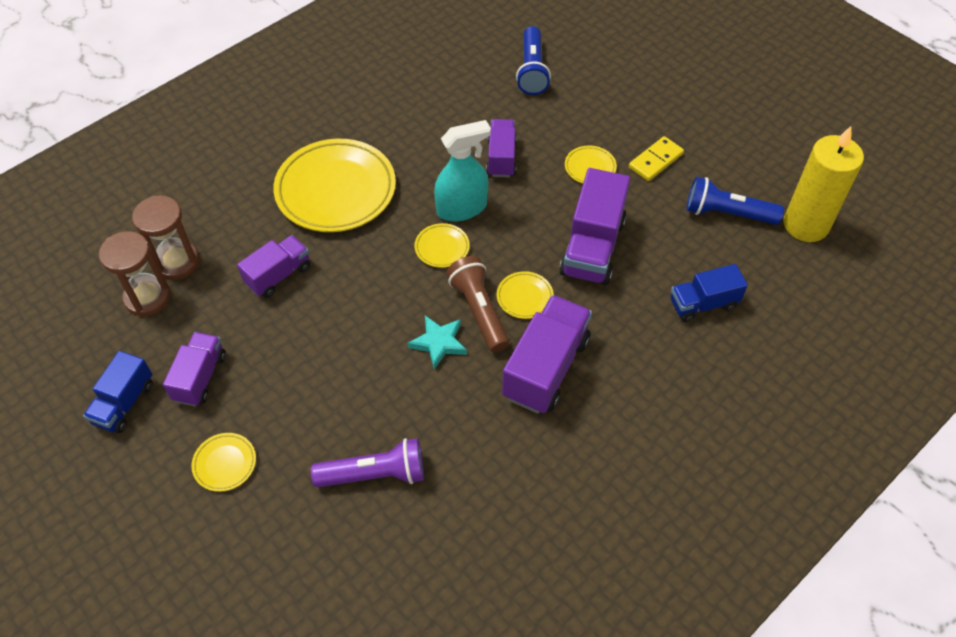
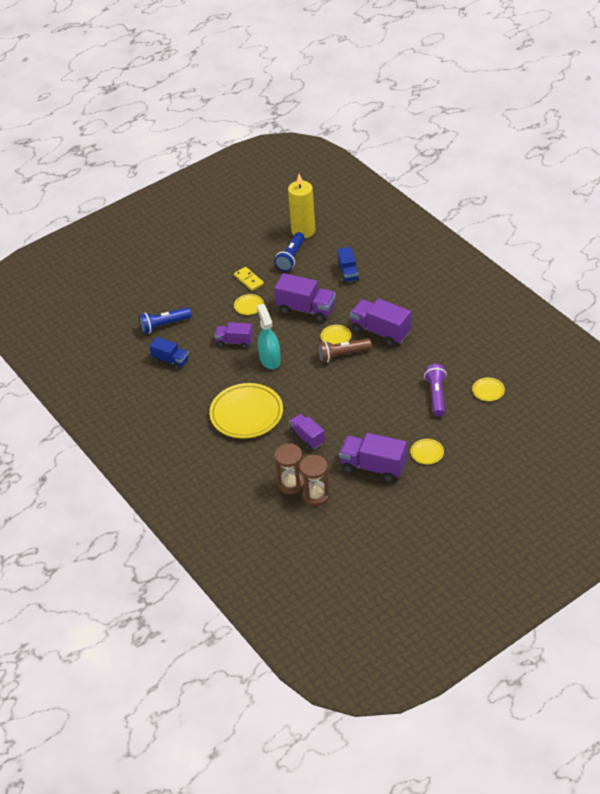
camera: 80 degrees left, 10 degrees down
(124, 403) = (387, 498): blue truck -> blue truck (170, 360)
(200, 377) = (373, 467): purple truck -> purple truck, size x1.61
(439, 343) = (361, 371): turquoise star -> none
(442, 247) = (297, 368): yellow plate -> yellow plate (488, 391)
(532, 70) = (164, 325): blue flashlight -> blue flashlight turned 150 degrees clockwise

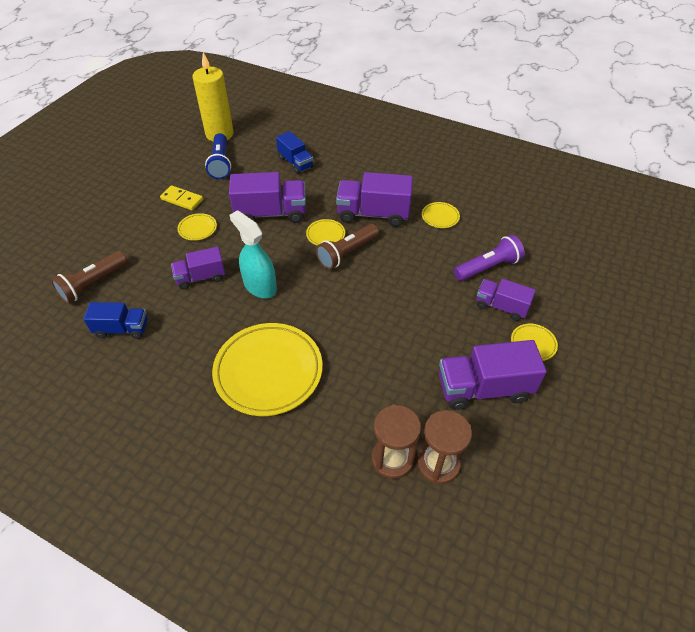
camera: 30 degrees left, 5 degrees up
(164, 325) = (93, 284): blue flashlight -> brown flashlight
(307, 437) = (371, 377): purple truck -> purple truck (501, 307)
(436, 395) = (488, 267): purple flashlight -> purple flashlight turned 90 degrees clockwise
(488, 391) = (538, 244): yellow plate -> yellow plate (440, 217)

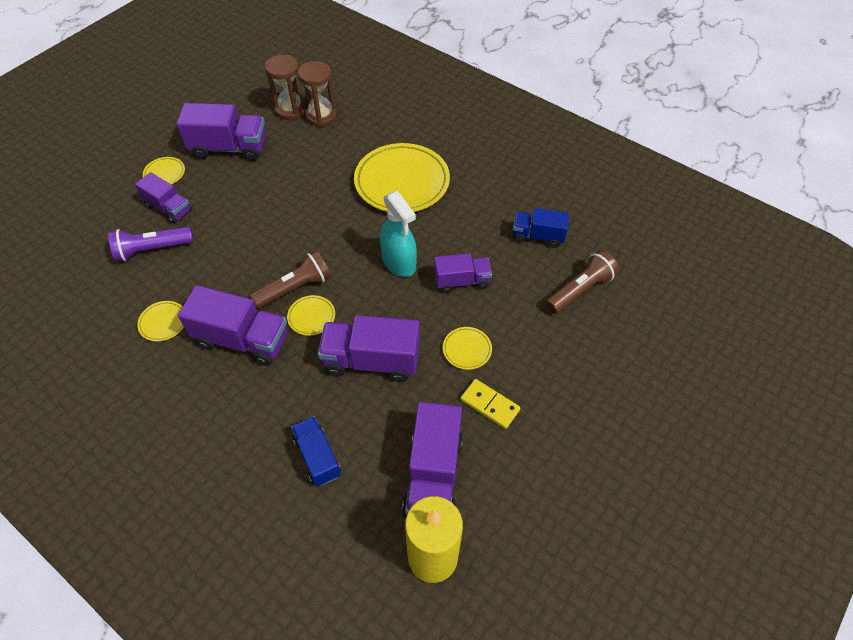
camera: 170 degrees left, 5 degrees up
(220, 163) = (433, 475): blue flashlight -> purple truck

